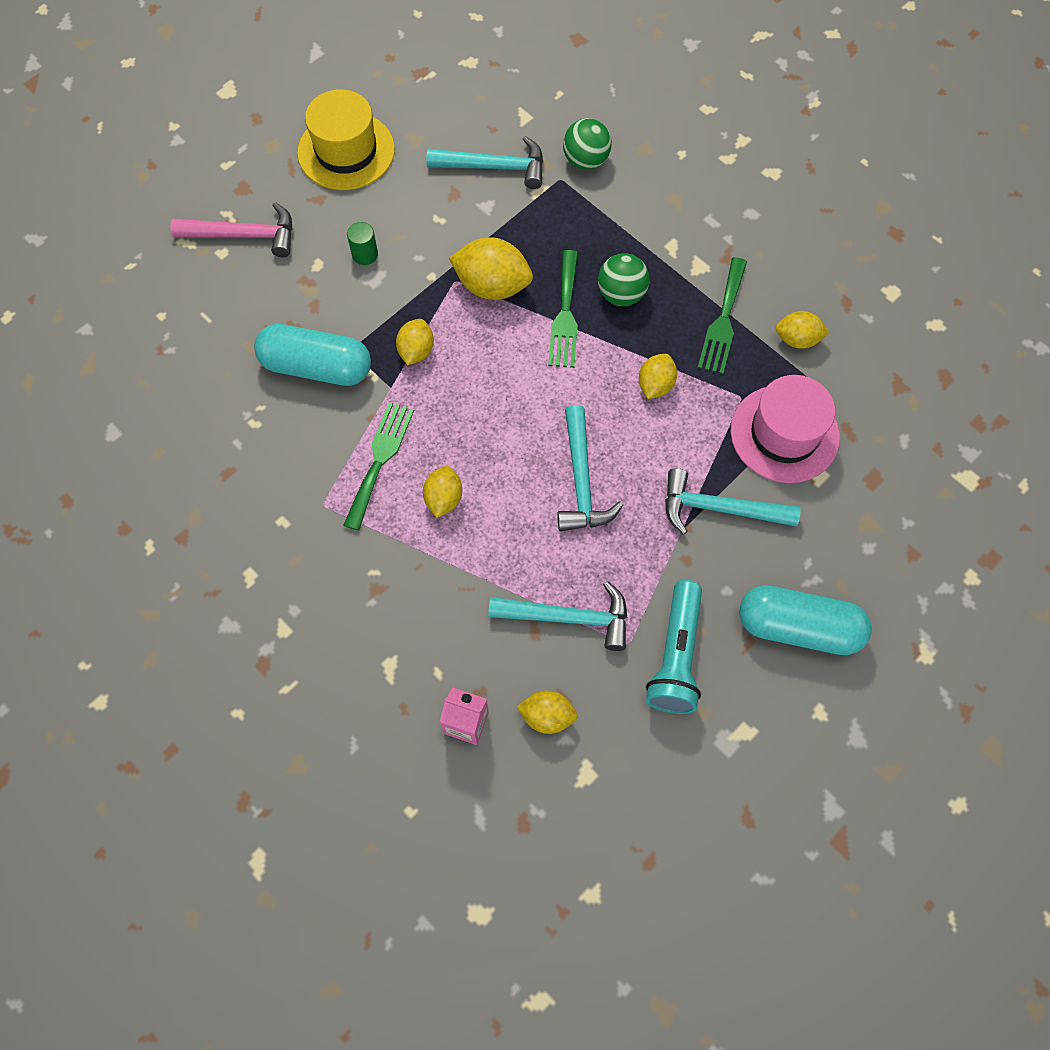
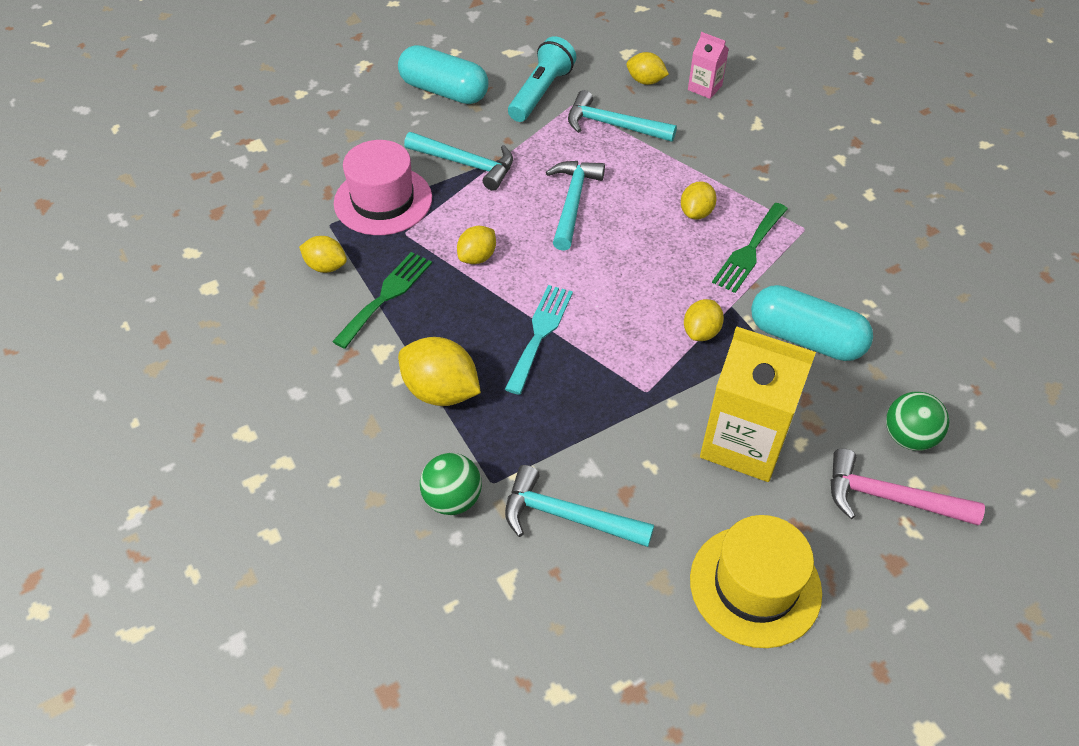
camera: 165 degrees left, 15 degrees down
(365, 254) = (744, 442): green cylinder -> yellow carton
(492, 286) = (607, 378): yellow lemon -> yellow lemon (441, 391)
(565, 315) = (540, 334): green fork -> turquoise fork
(621, 294) = (475, 341): green ball -> green ball (908, 437)

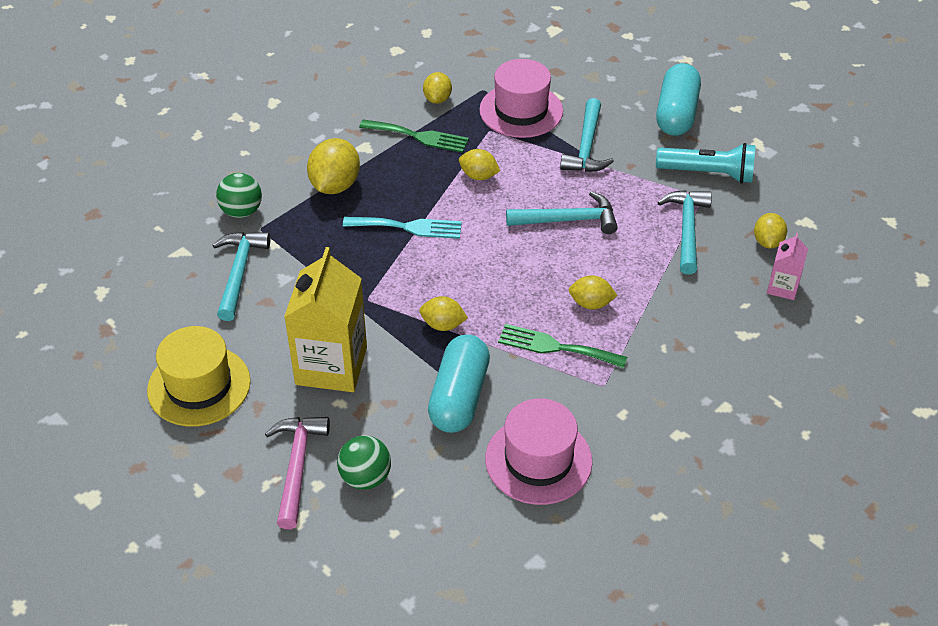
camera: 75 degrees right, 5 degrees down
(893, 294) = (538, 460): none -> pink hat

